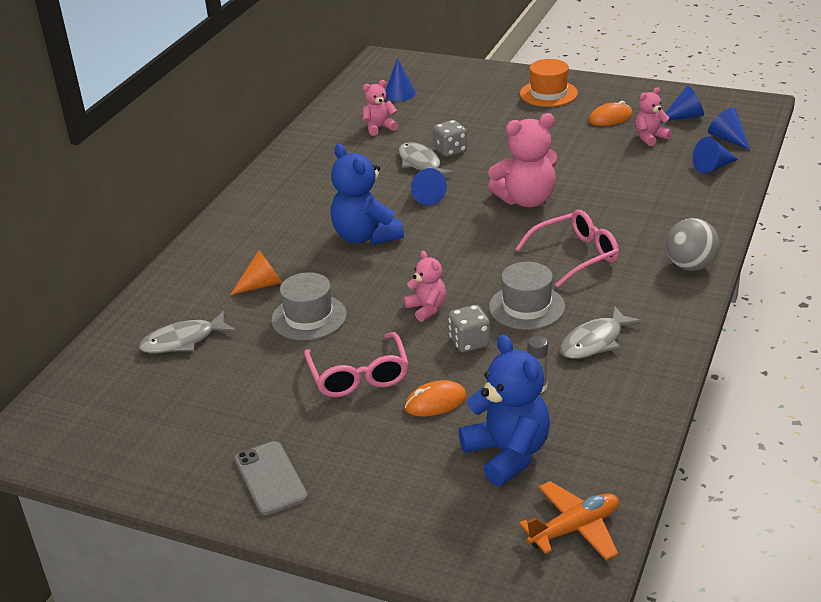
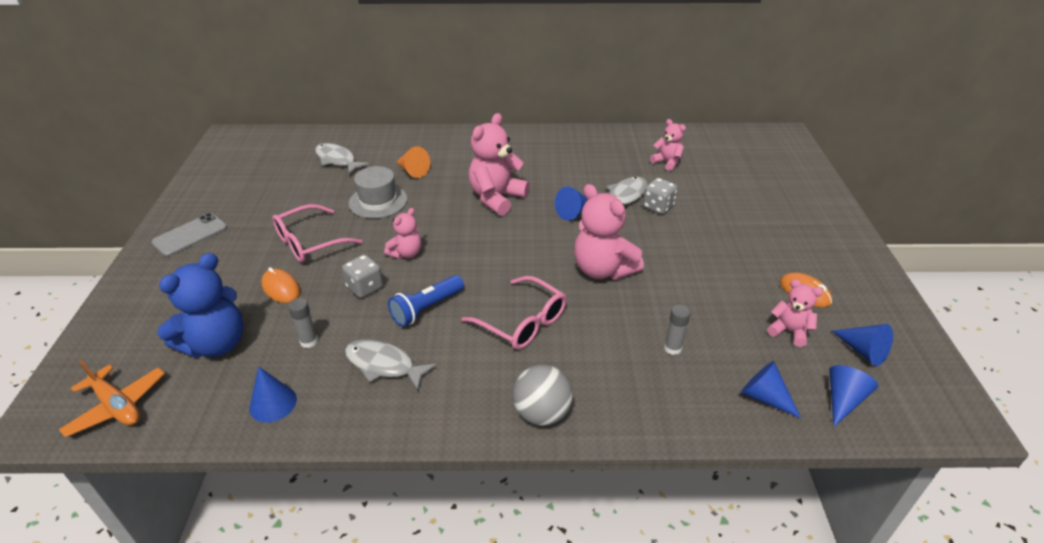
camera: 65 degrees right, 5 degrees up
(365, 236) = (496, 198): blue teddy bear -> pink teddy bear
(399, 93) = (733, 157): blue cone -> blue cone (273, 403)
(527, 307) = (426, 309): grey hat -> blue flashlight
(548, 93) = (816, 239): orange hat -> none
(644, 190) = (672, 348): none -> grey glue stick

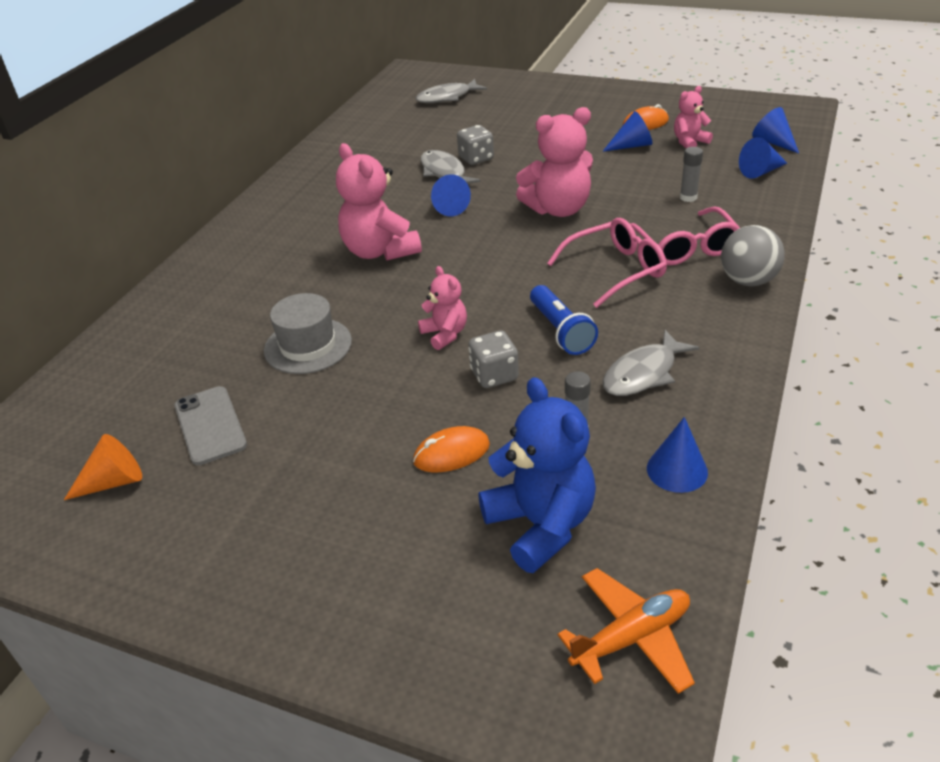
camera: 65 degrees left, 0 degrees up
(190, 235) = (238, 560): grey phone -> grey phone (210, 425)
(309, 242) = (360, 419): pink glasses -> pink glasses (685, 247)
(337, 160) = (158, 375): grey fish -> grey fish (447, 97)
(412, 171) = (258, 307): orange cone -> orange cone (113, 482)
(667, 162) = (402, 136): pink teddy bear -> none
(863, 351) = (724, 121): blue cone -> blue cone (631, 146)

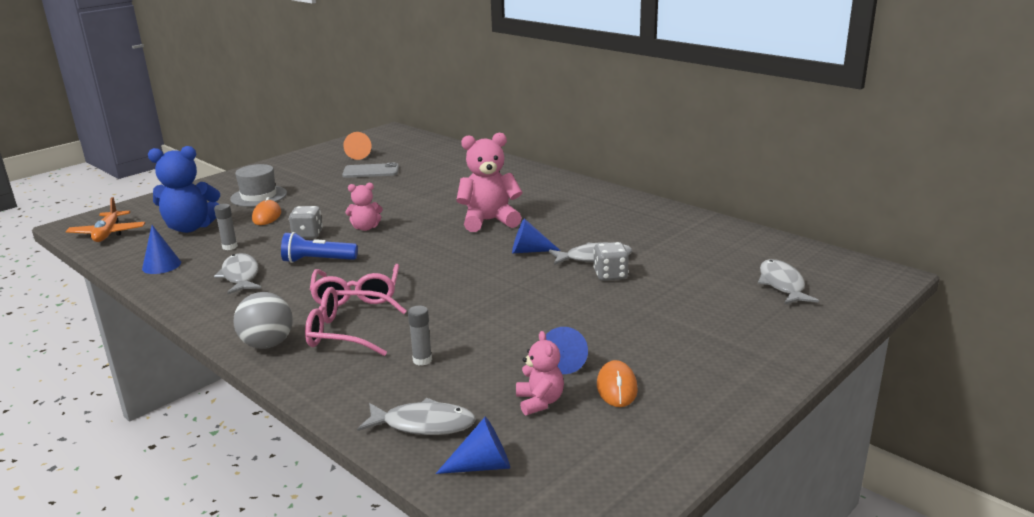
camera: 110 degrees right, 15 degrees down
(308, 346) = (407, 194): grey hat -> grey hat (259, 196)
(558, 209) = (474, 293): pink teddy bear -> none
(761, 171) = (423, 424): blue cone -> grey fish

